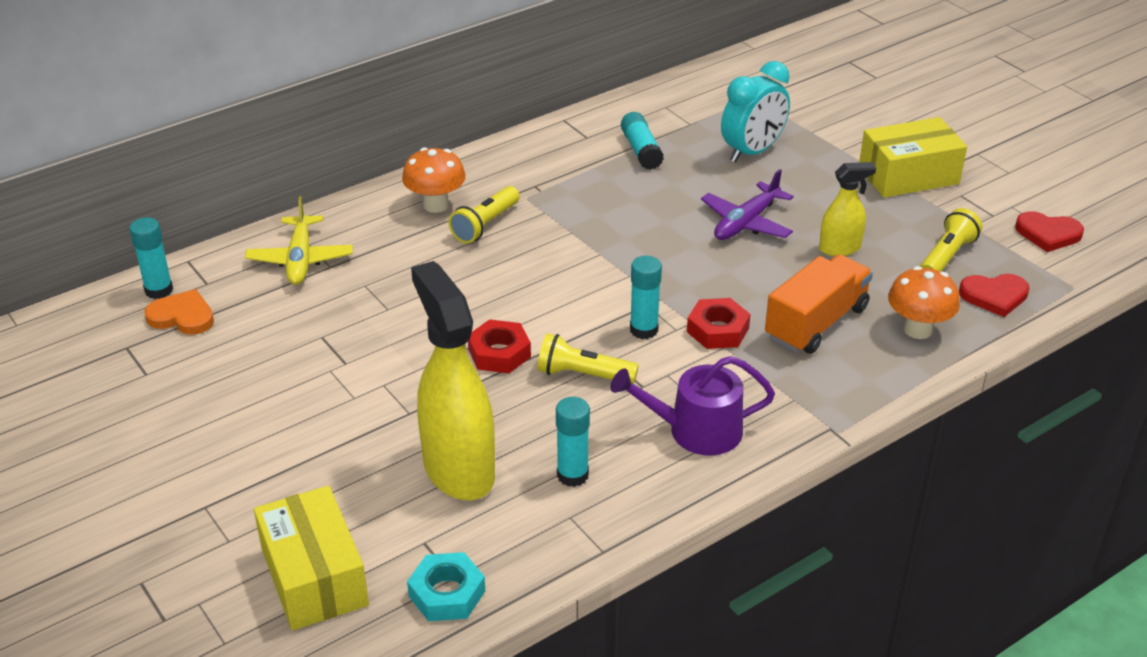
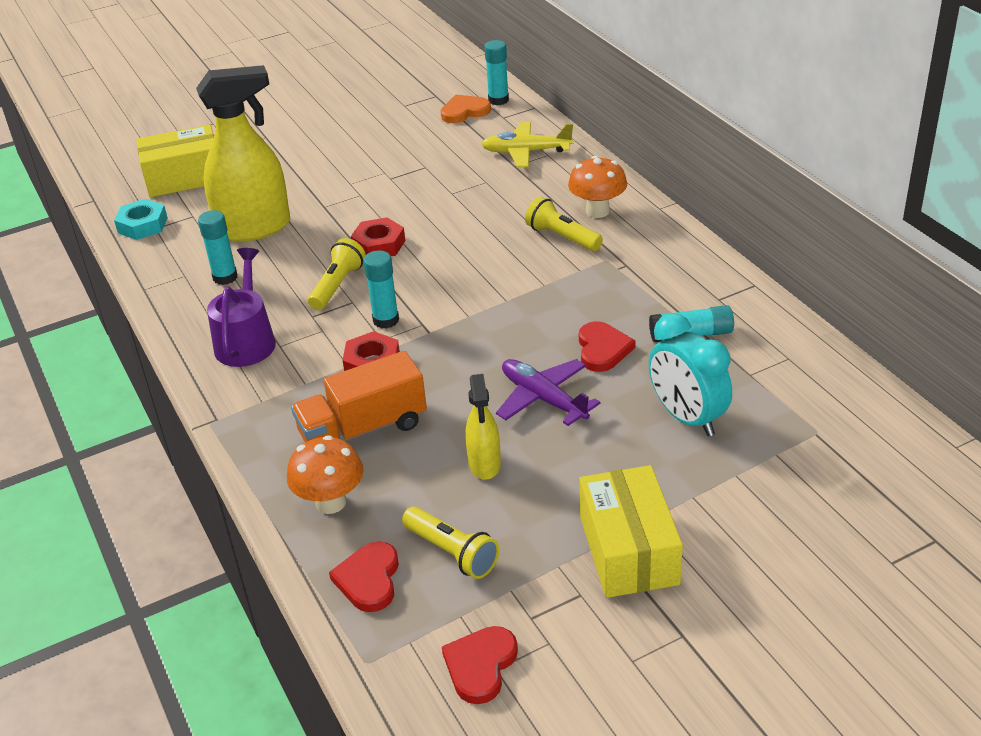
camera: 100 degrees right, 0 degrees up
(182, 316) = (464, 111): orange heart -> orange heart turned 135 degrees counterclockwise
(670, 194) = (602, 349): none -> red heart
(816, 323) = (363, 429): orange truck -> orange truck turned 105 degrees clockwise

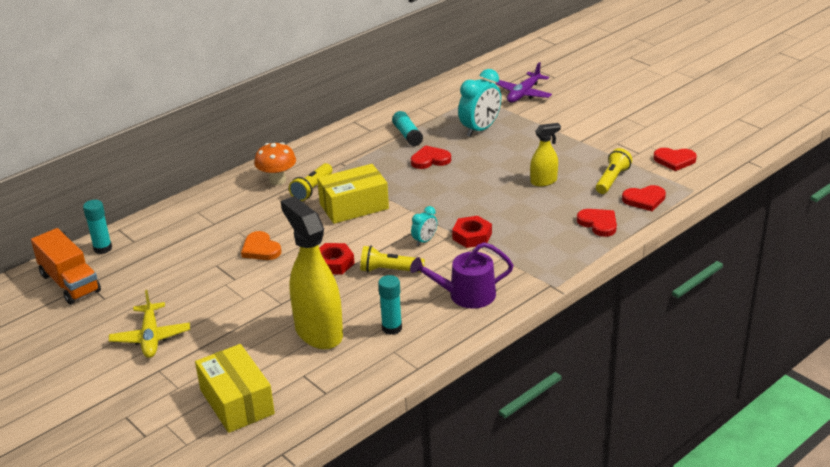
camera: 105 degrees left, 5 degrees down
(142, 225) = (323, 402): turquoise nut -> none
(330, 502) = (598, 224): orange mushroom -> red heart
(363, 429) = (534, 226): orange truck -> orange truck (70, 283)
(386, 320) = (424, 241): turquoise glue stick -> turquoise clock
(464, 111) = (121, 262): orange heart -> orange heart (260, 249)
(526, 152) = (193, 221): yellow plane -> yellow plane (150, 337)
(543, 399) = (481, 172): purple plane -> purple plane (523, 94)
(628, 550) = (582, 134): yellow box -> yellow box (354, 206)

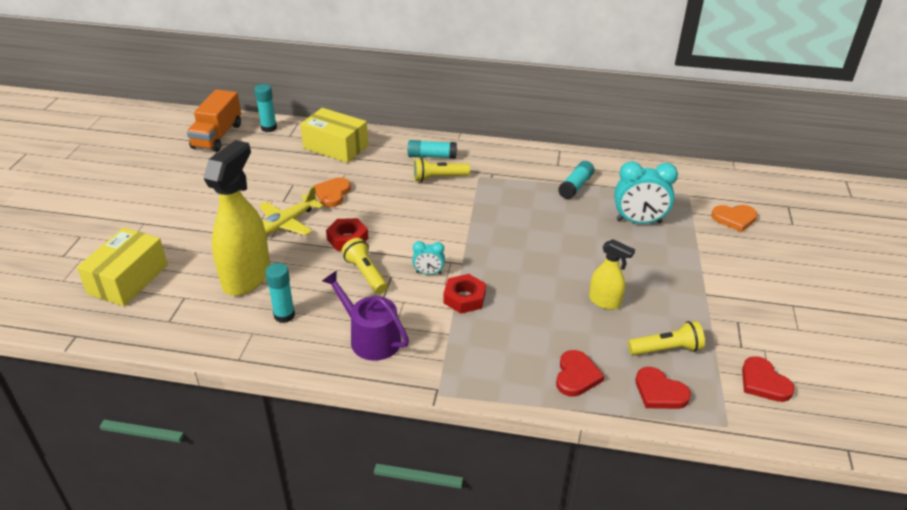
camera: 50 degrees right, 5 degrees up
(150, 337) = (180, 200): yellow plane -> yellow plane (287, 223)
(277, 180) = (432, 156): orange mushroom -> turquoise glue stick
(354, 206) = (438, 210): yellow box -> yellow box (335, 147)
(430, 160) = (554, 216): red heart -> none
(523, 94) = (734, 219): purple plane -> orange heart

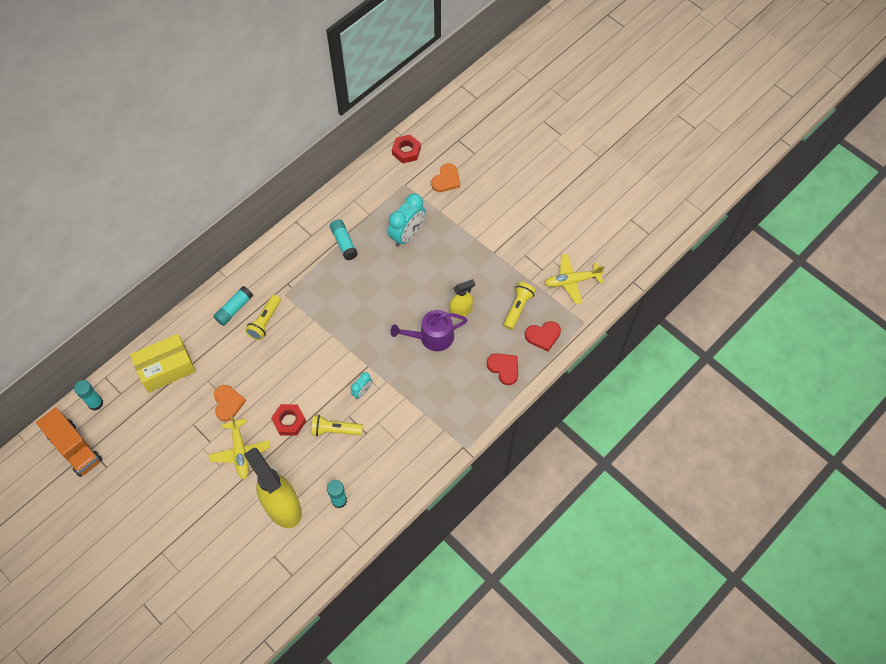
camera: 55 degrees left, 25 degrees up
(128, 279) = (226, 586): yellow box -> none
(332, 194) = (228, 403): orange heart -> orange heart turned 150 degrees counterclockwise
(370, 338) = (396, 460): purple watering can -> purple watering can (432, 337)
(464, 298) = (401, 385): red nut -> red nut (406, 151)
(763, 382) = (571, 281): red heart -> yellow plane

